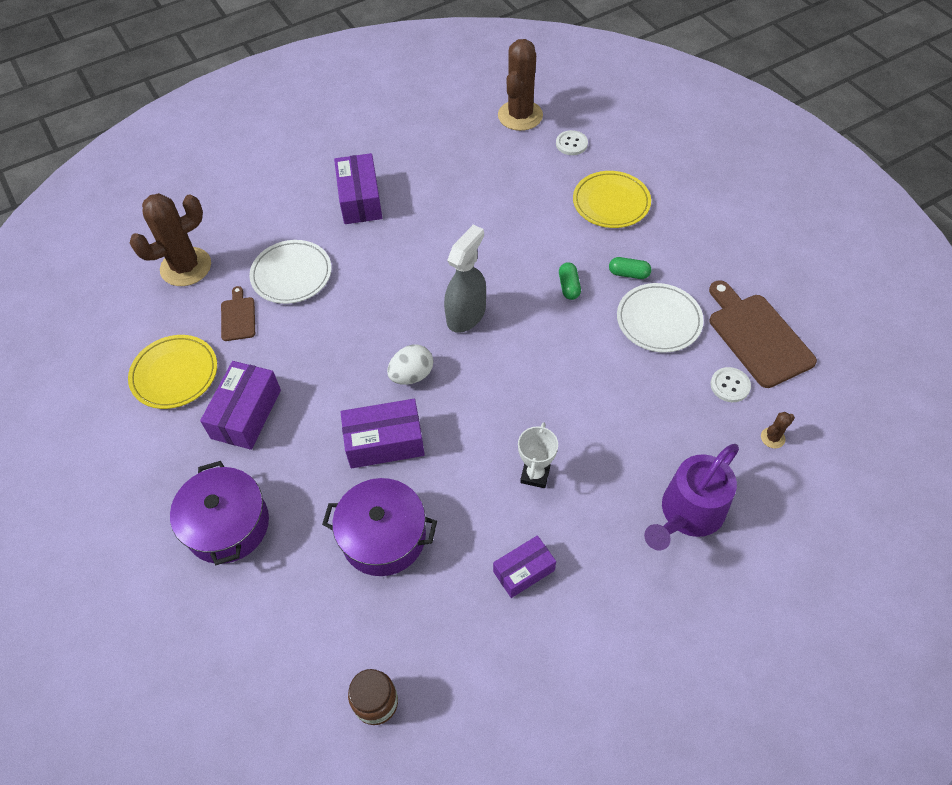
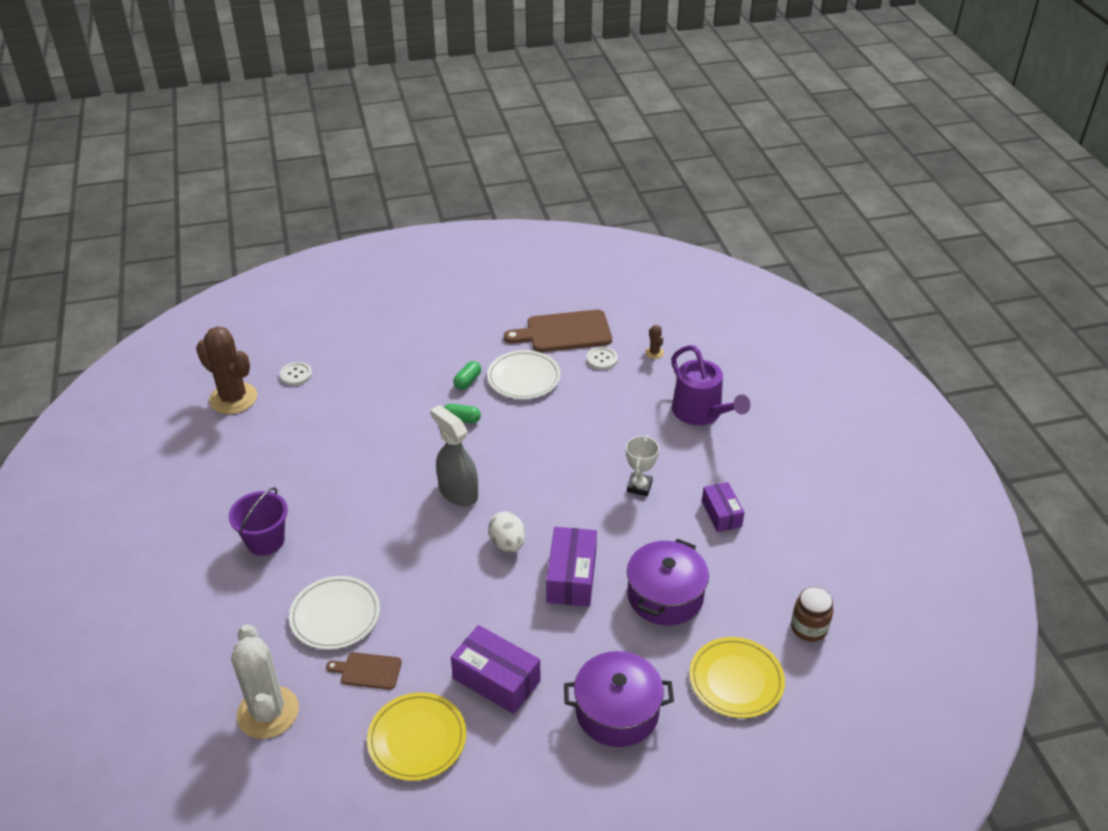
camera: 75 degrees left, 15 degrees down
(186, 267) = (268, 712): brown cactus -> white cactus
(360, 199) = (265, 541): purple box -> purple bucket
(535, 474) = (639, 486): white trophy -> white trophy turned 75 degrees clockwise
(611, 202) = (383, 370): yellow plate -> yellow plate (736, 680)

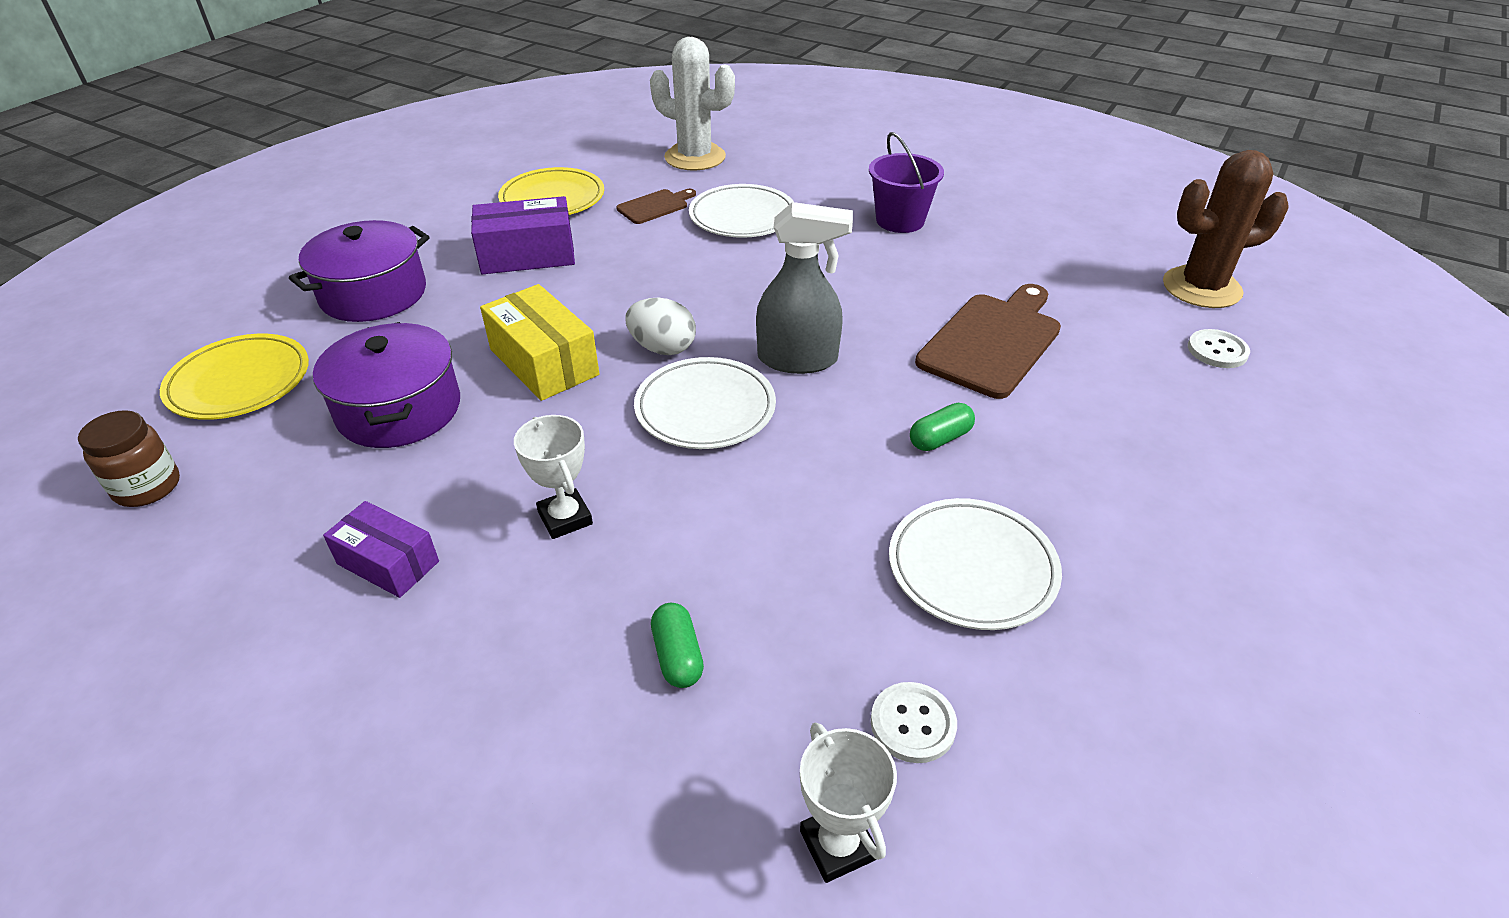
camera: 135 degrees right, 0 degrees up
(467, 381) = (1033, 497): green capsule -> green capsule (677, 656)
(530, 496) = (705, 408): none -> white plate
(564, 332) = (1070, 734): brown cutting board -> brown cutting board (993, 342)
(571, 577) = (544, 362): purple box -> yellow box
(654, 353) = (838, 845): brown cactus -> white trophy
(701, 412) = (582, 748): purple watering can -> none

